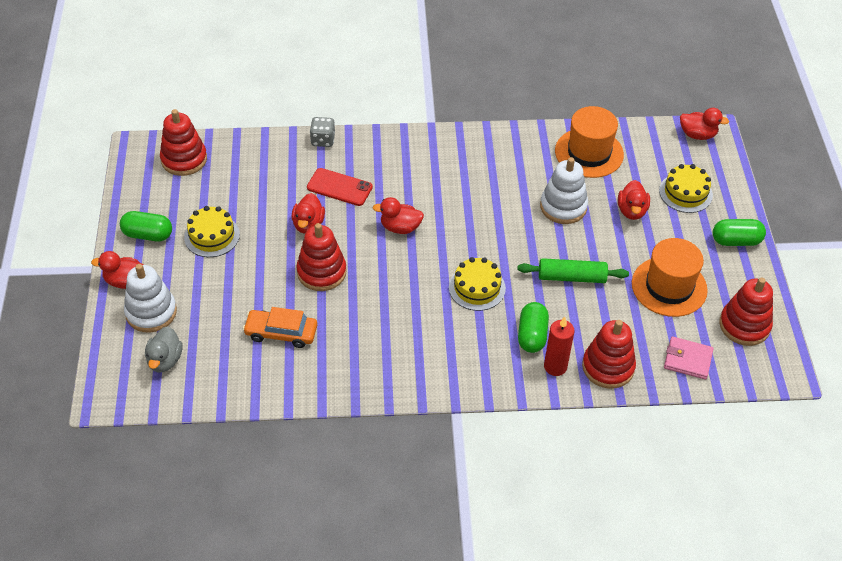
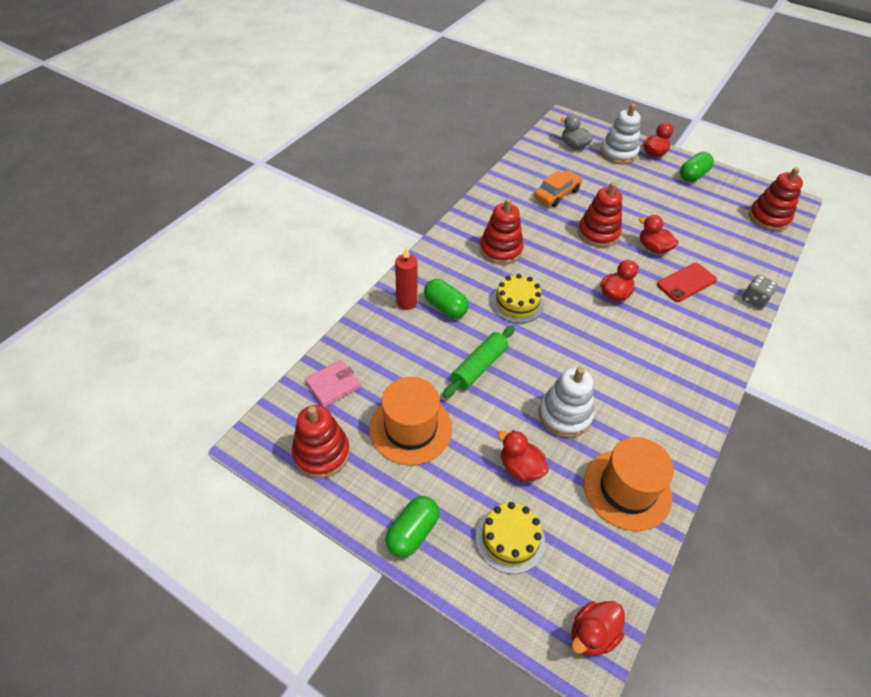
camera: 125 degrees right, 0 degrees up
(212, 236) = (673, 200): yellow cake -> none
(608, 367) = (376, 331): red stacking toy -> red stacking toy (500, 250)

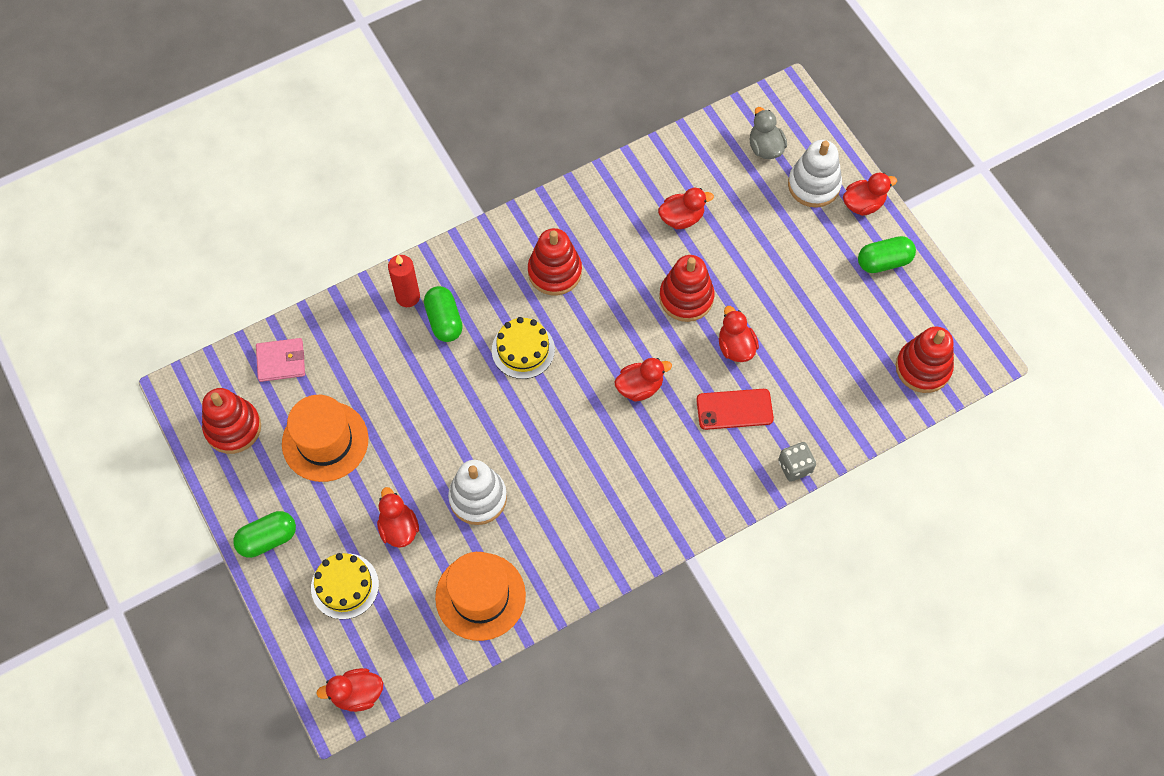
camera: 30 degrees right, 15 degrees up
(479, 366) = (432, 406): green rolling pin -> none
(557, 194) = (681, 218): orange car -> red duck

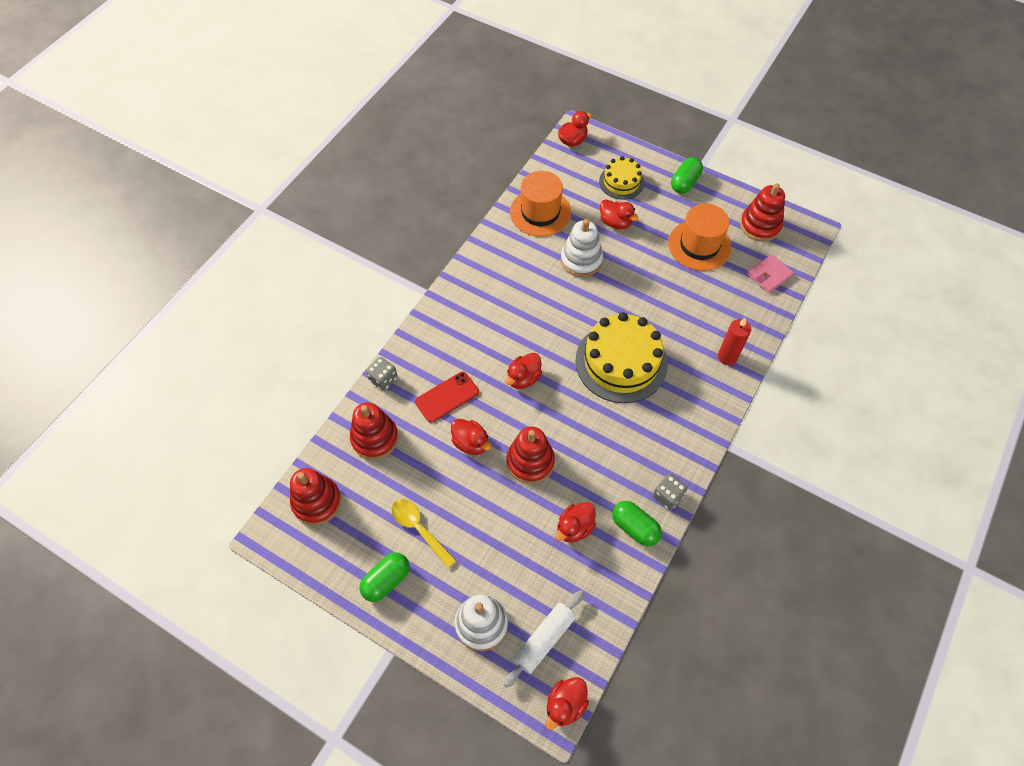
camera: 150 degrees right, 5 degrees down
(444, 320) = (689, 354): green capsule -> green capsule (634, 527)
(523, 350) = (621, 362): yellow cake -> yellow cake, size x1.79
(554, 272) = (640, 429): red stacking toy -> red stacking toy (375, 438)
(575, 200) = (667, 496): none -> grey dice
(765, 147) = (544, 639): grey duck -> white rolling pin
(831, 290) = (419, 529): none -> yellow spoon
(863, 204) = (429, 629): red duck -> red duck (565, 705)

